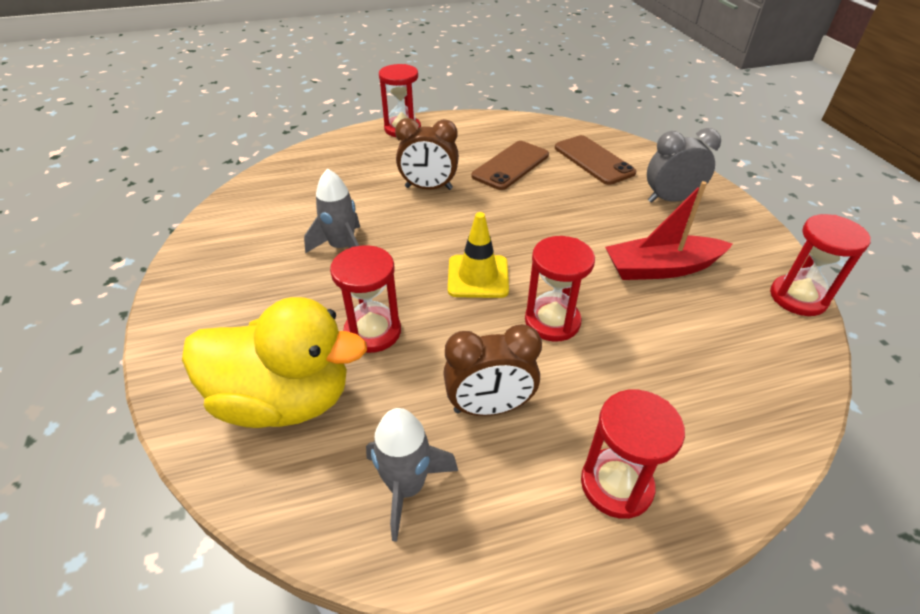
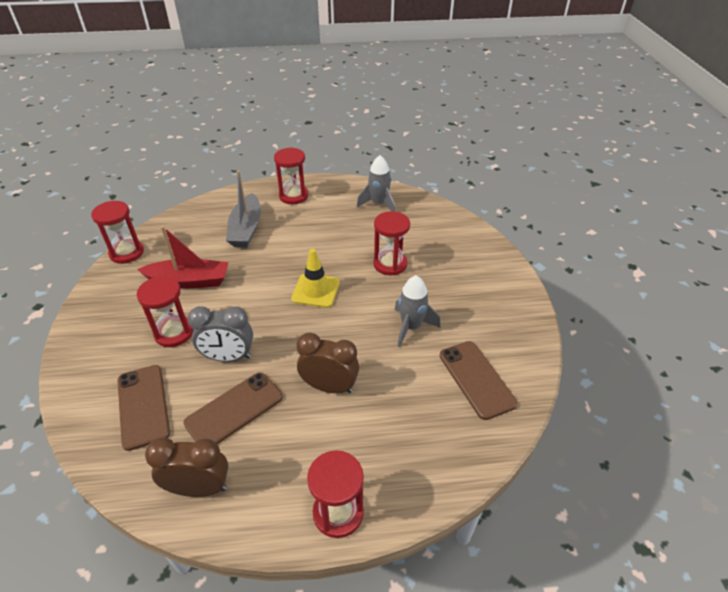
camera: 170 degrees left, 0 degrees up
(275, 208) = (476, 379): none -> brown phone
(284, 399) = (436, 238): yellow duck -> none
(489, 407) = (335, 224): brown clock -> brown clock (199, 488)
(552, 321) = (282, 257): red hourglass -> red hourglass (174, 333)
(652, 370) = (246, 229): none -> grey boat
(670, 199) = (121, 340): grey clock -> grey clock (228, 357)

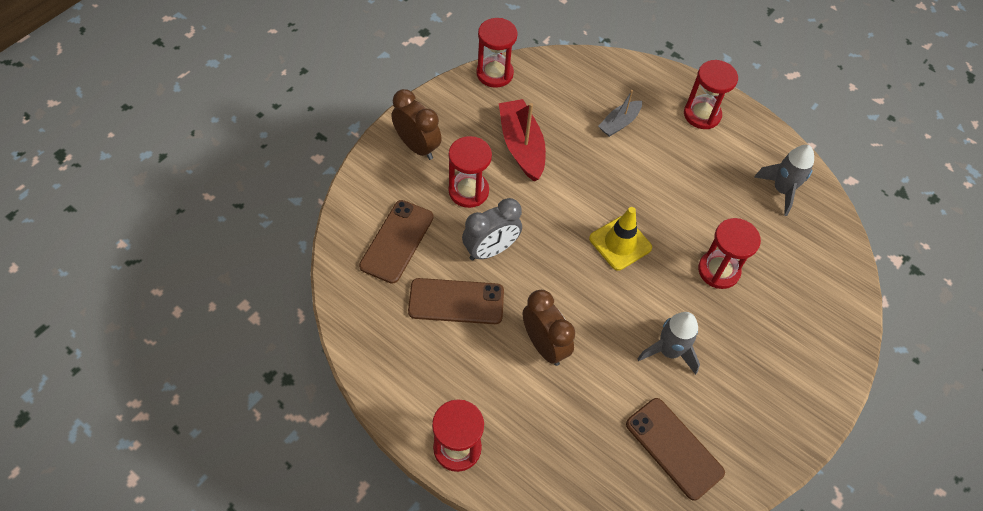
camera: 40 degrees right, 15 degrees up
(189, 281) = (521, 146): red boat -> red boat turned 150 degrees counterclockwise
(199, 488) = (383, 342): brown clock -> brown clock (417, 146)
(228, 357) = (490, 250): grey clock -> grey clock turned 75 degrees counterclockwise
(246, 229) = (619, 123): grey boat -> grey boat, size x0.60
(476, 379) = (674, 448): brown phone -> brown phone turned 60 degrees counterclockwise

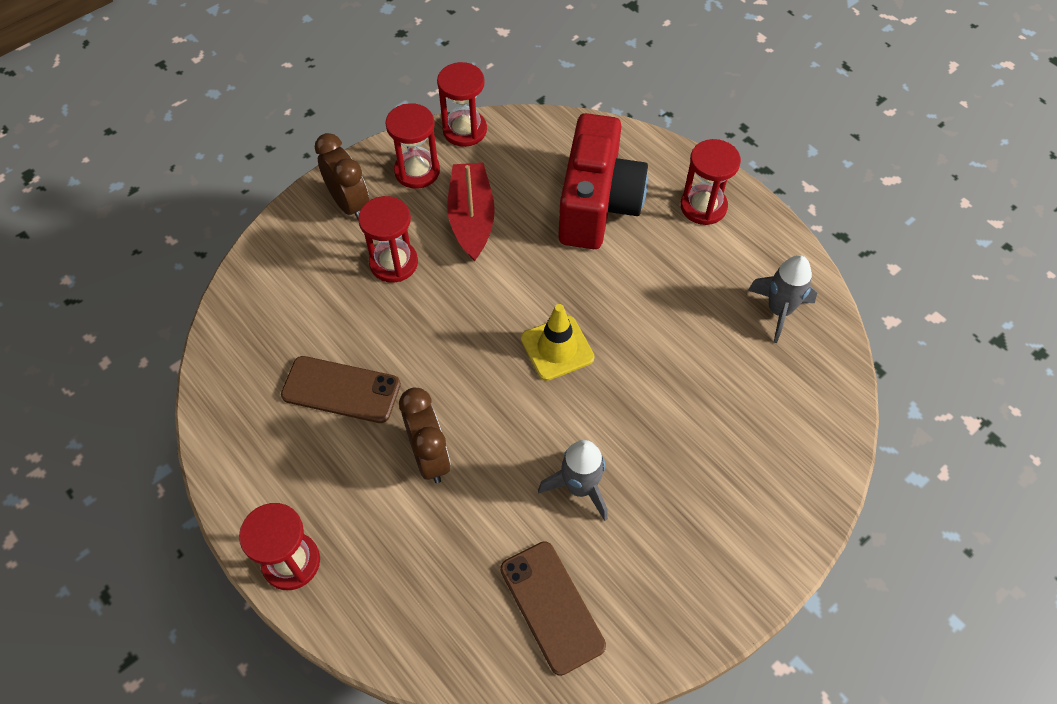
camera: 15 degrees right, 0 degrees up
(397, 241) = (293, 310): brown phone -> none
(490, 250) = (399, 335): grey clock -> none
(619, 123) = (597, 205): grey boat -> red camera
(718, 270) = (670, 398): red hourglass -> red hourglass (417, 171)

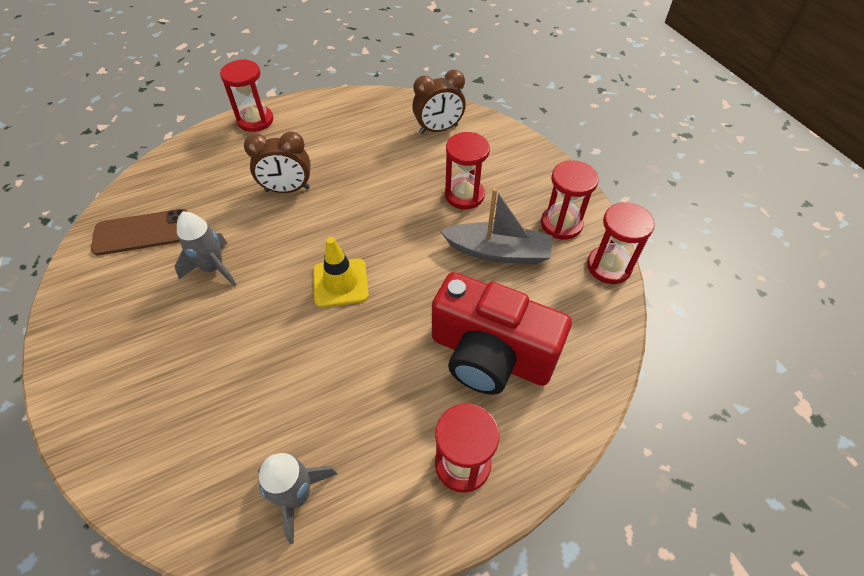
camera: 105 degrees right, 5 degrees down
(341, 389) = (363, 154): brown phone -> none
(349, 204) = (532, 177): brown clock -> brown clock (438, 129)
(471, 218) = (498, 252): red boat -> grey boat

